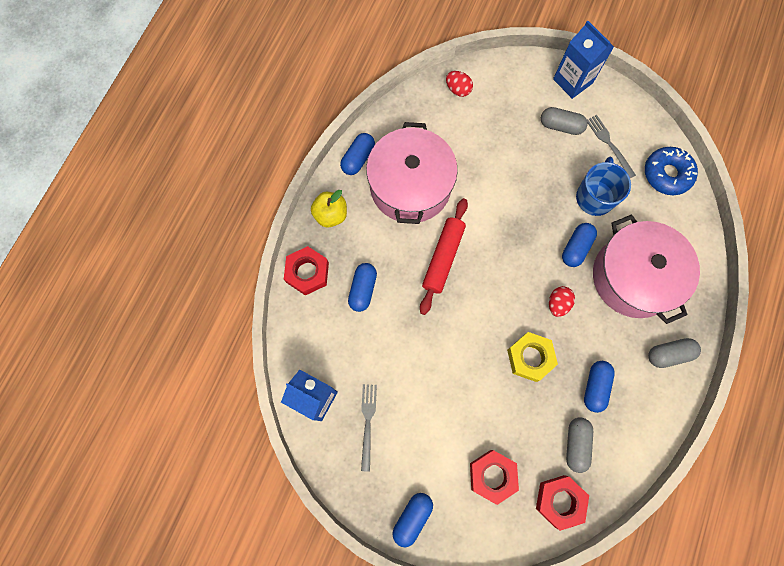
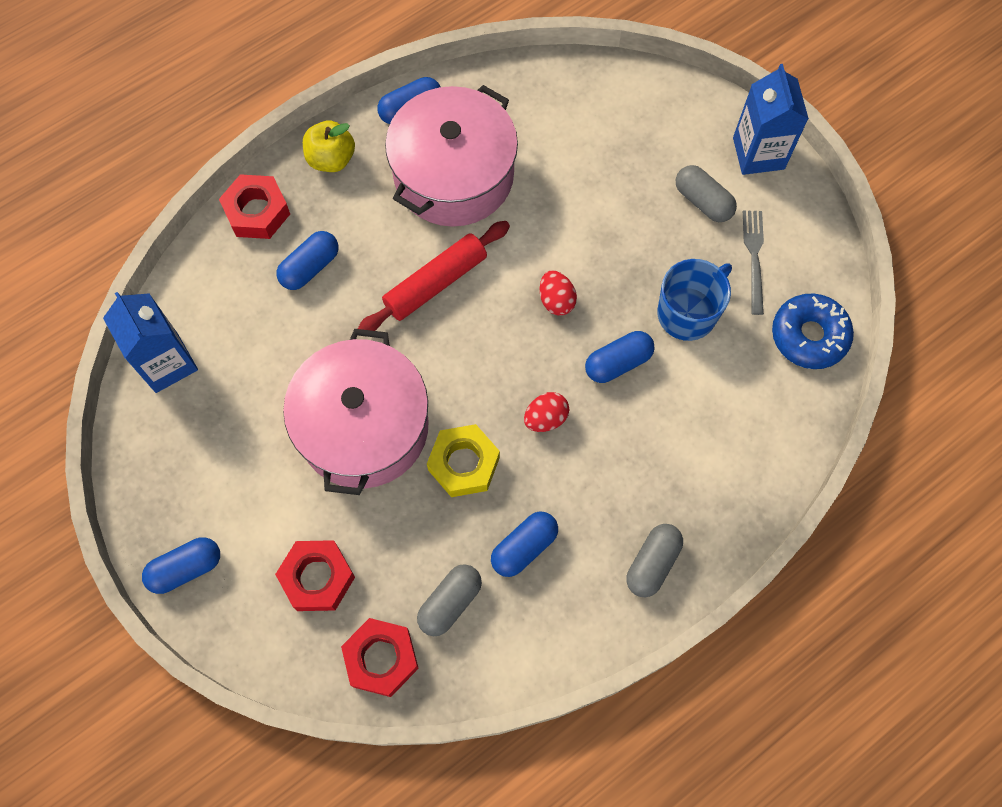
camera: 30 degrees right, 5 degrees down
(368, 423) = (209, 427): grey fork -> none
(458, 89) = (595, 89): red egg -> red egg (556, 300)
(633, 277) = (671, 441): pink pot -> pink pot (363, 427)
(669, 354) = (652, 563): grey capsule -> grey capsule turned 75 degrees counterclockwise

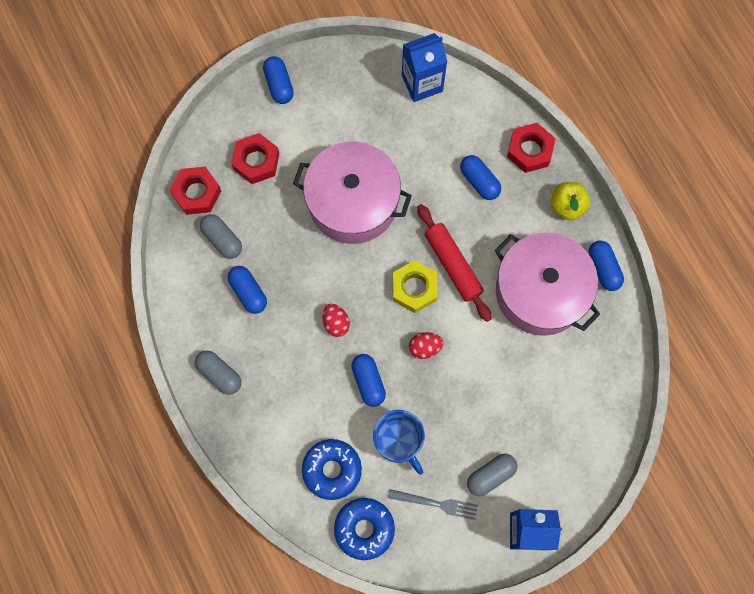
camera: 100 degrees right, 5 degrees up
(463, 464) = (314, 263): yellow nut -> yellow nut (414, 288)
(745, 388) = (332, 470): none -> blue donut

